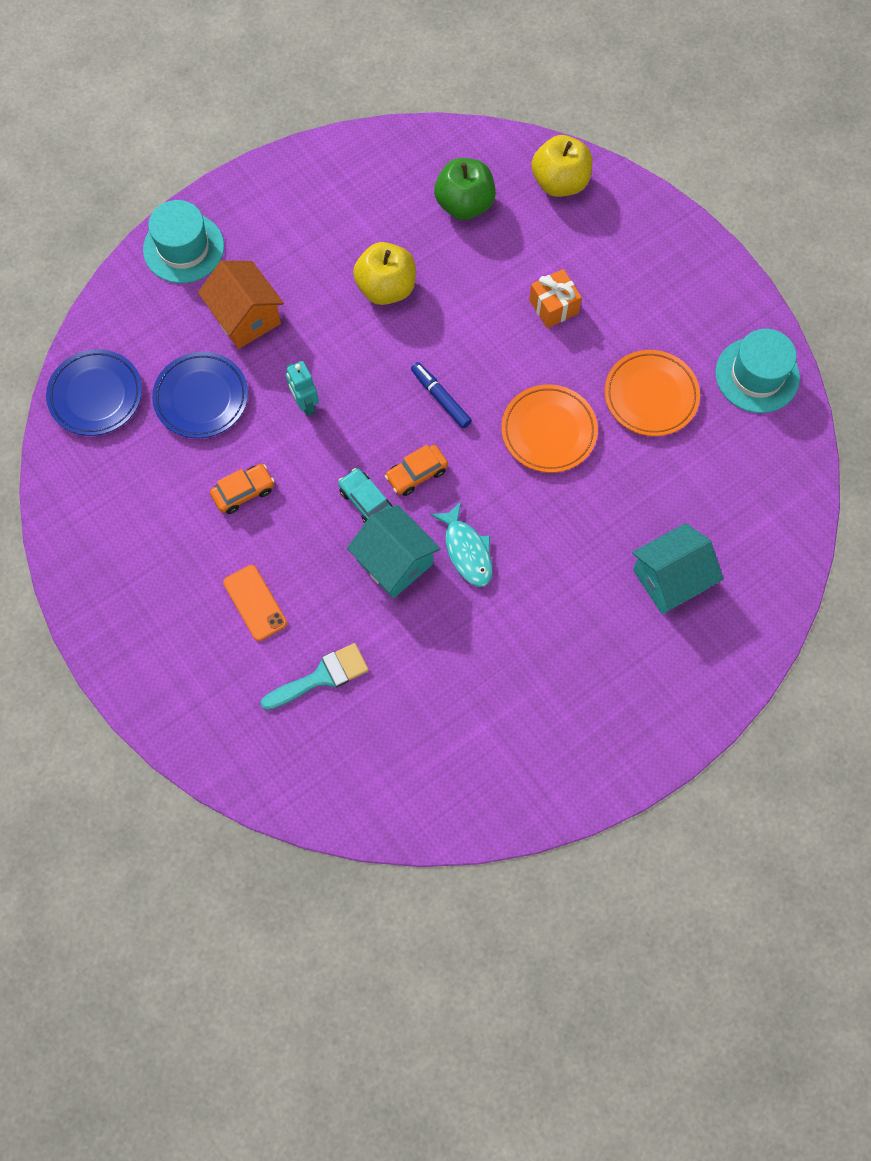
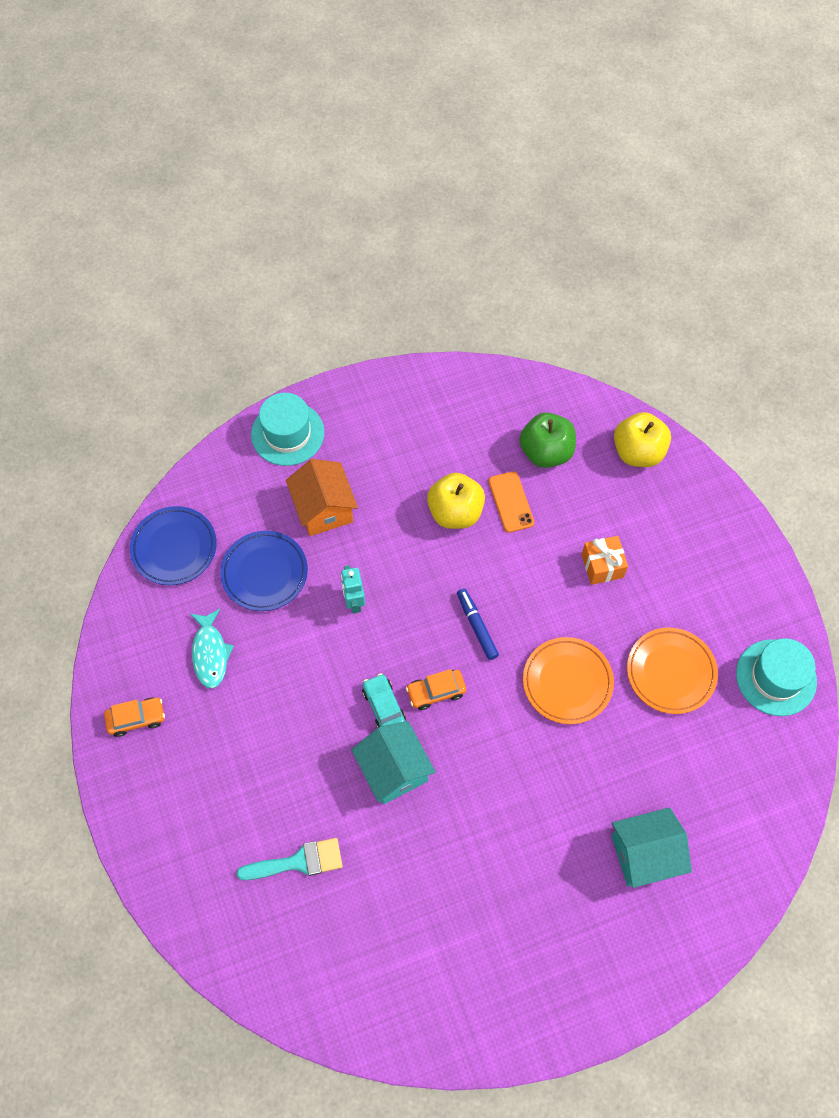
camera: 15 degrees right, 5 degrees down
(243, 492) = (277, 669): orange car -> orange car (136, 718)
(255, 603) = (258, 775): orange phone -> orange phone (511, 502)
(466, 551) = (462, 776): turquoise fish -> turquoise fish (210, 653)

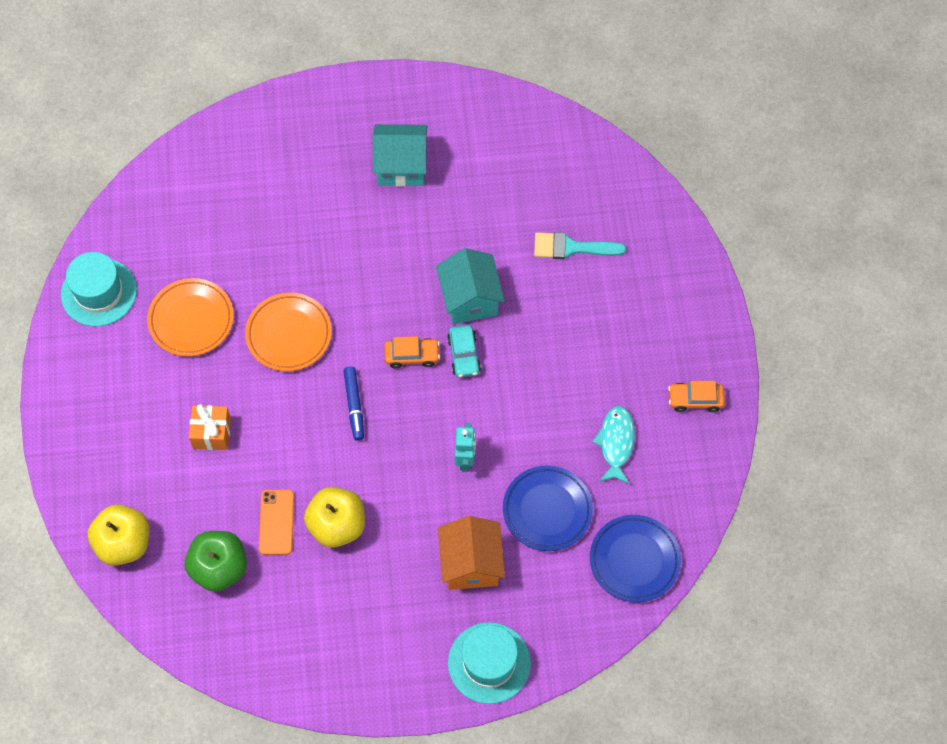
camera: 165 degrees left, 0 degrees up
(644, 854) = (279, 184): turquoise house -> turquoise house (401, 166)

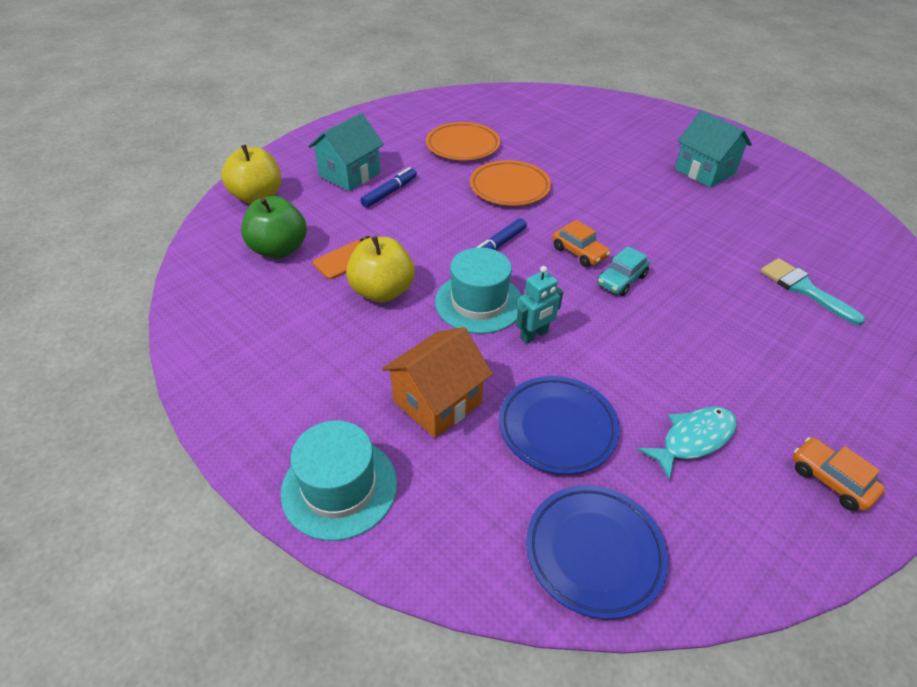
camera: 50 degrees right, 20 degrees down
(99, 292) = (433, 108): turquoise hat -> turquoise hat (479, 302)
(212, 433) = (389, 192): orange gift -> blue marker
(470, 299) = (669, 257): turquoise house -> turquoise house (349, 174)

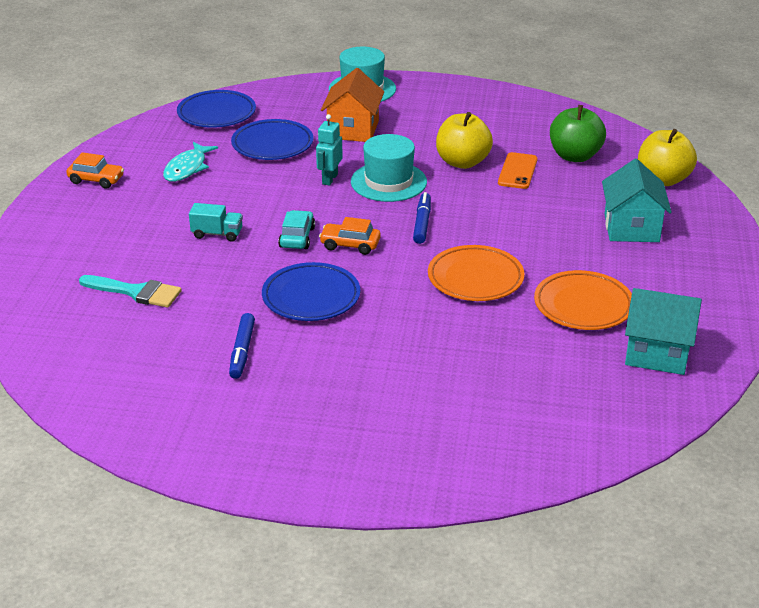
camera: 145 degrees right, 10 degrees down
(389, 192) = (571, 227): blue marker -> blue marker (242, 351)
(647, 223) = (311, 297): none -> blue plate
(699, 319) = (217, 234): none -> turquoise truck
(705, 171) = (291, 393): turquoise house -> turquoise house (657, 353)

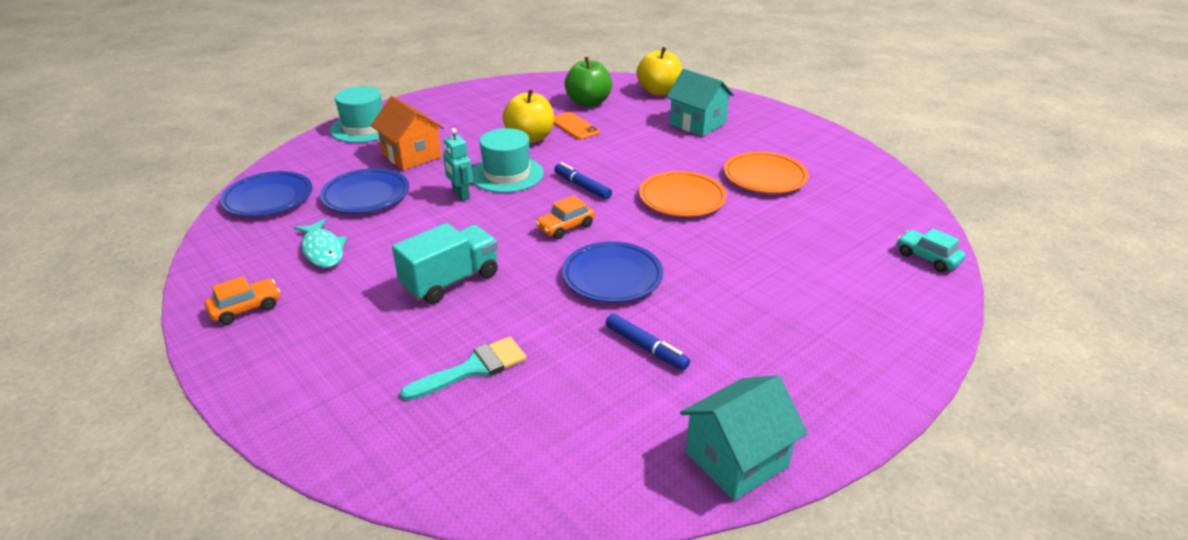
camera: 50 degrees left, 0 degrees up
(217, 234) = (450, 281): turquoise truck -> turquoise truck, size x1.73
(297, 237) = (518, 245): turquoise car -> turquoise car (927, 258)
(657, 353) = (846, 178): turquoise house -> turquoise house (736, 459)

